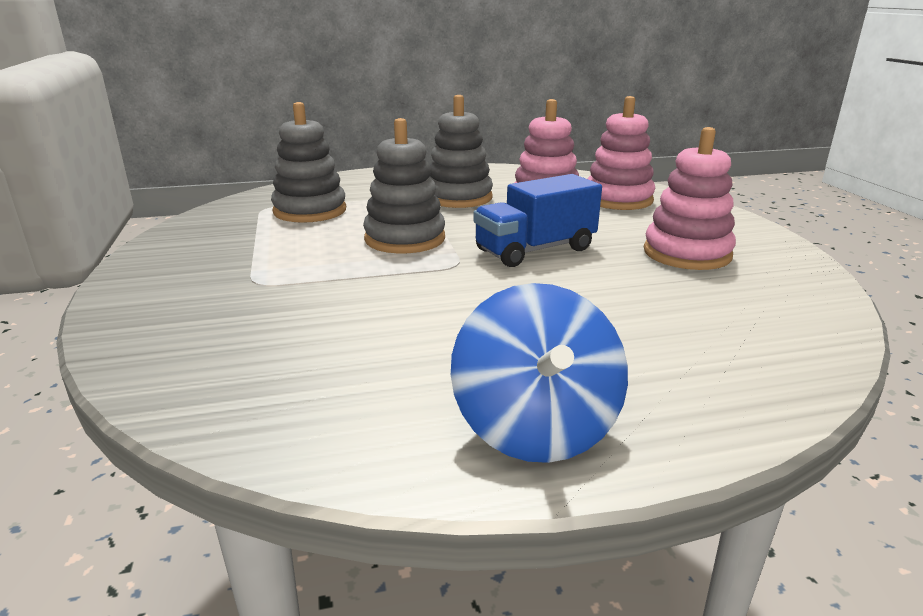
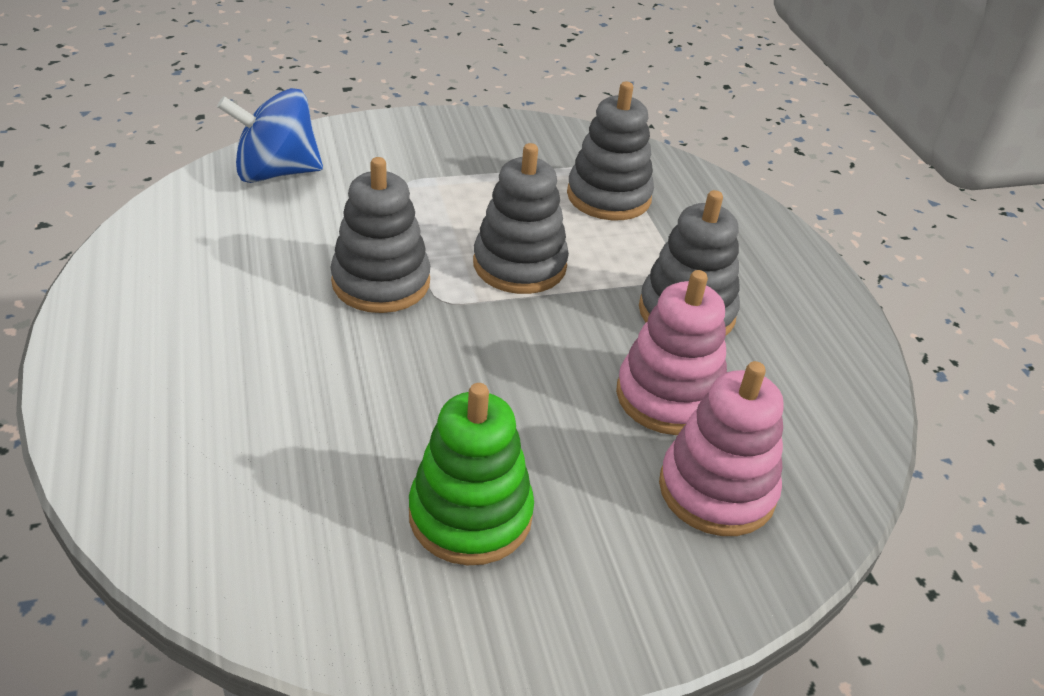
camera: 85 degrees right, 15 degrees up
(433, 288) = (381, 282): none -> grey stacking toy
(535, 250) = (484, 365): blue truck -> none
(535, 427) = (126, 325): blue spinning top -> blue spinning top (276, 172)
(687, 253) = (470, 515): pink stacking toy -> green stacking toy

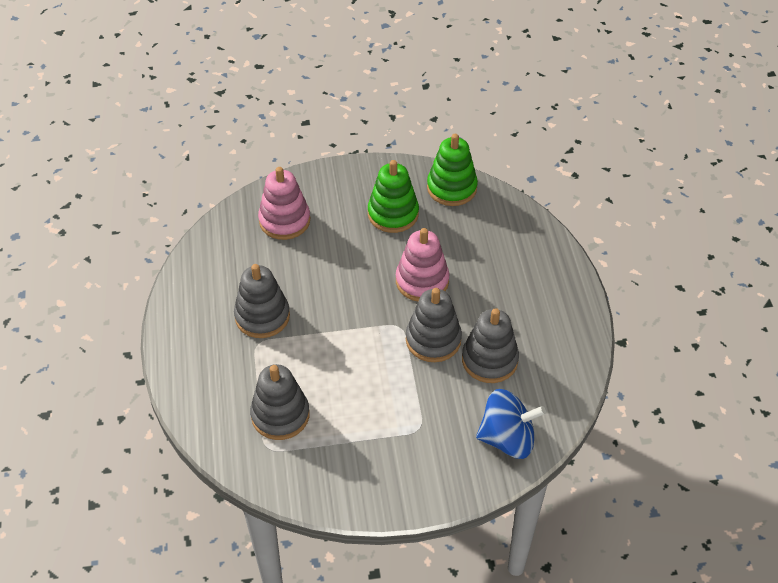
camera: 170 degrees left, 10 degrees up
(319, 595) = (451, 188): none -> green stacking toy
(519, 265) = (351, 352): grey stacking toy -> grey stacking toy (489, 360)
(669, 396) = (290, 265): pink stacking toy -> pink stacking toy (422, 281)

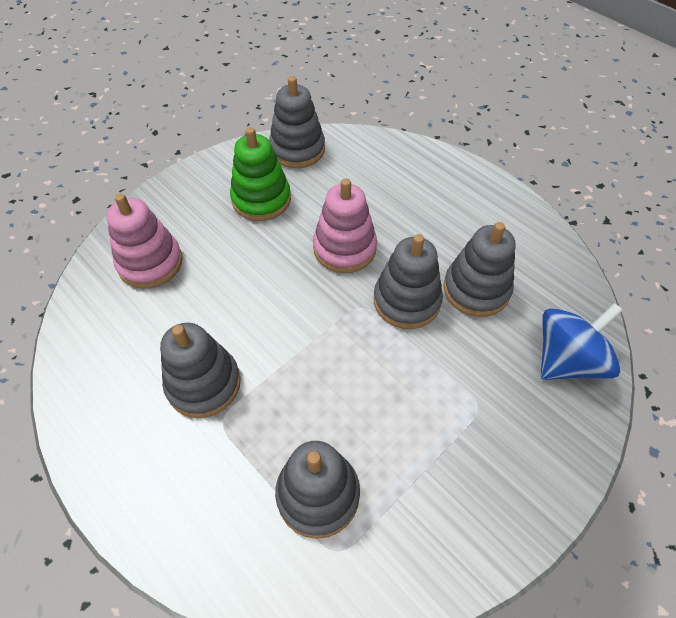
camera: 35 degrees left, 5 degrees up
(451, 188) = (297, 149): green stacking toy -> grey stacking toy

